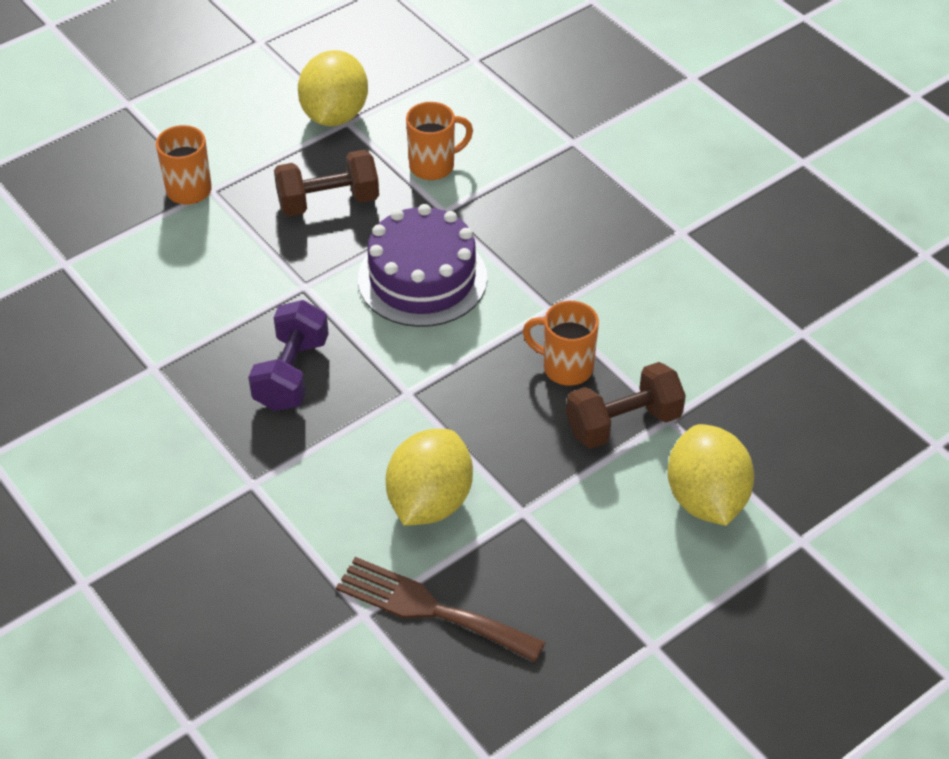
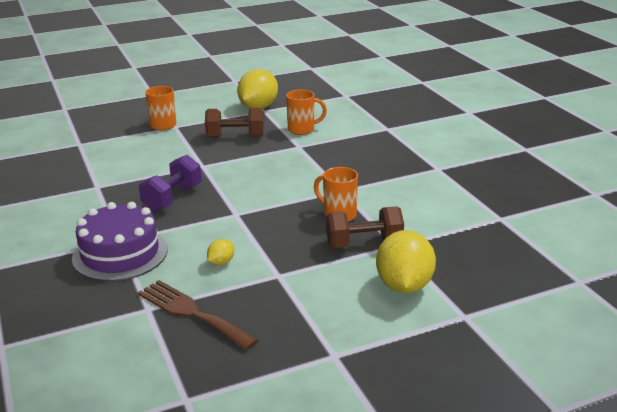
camera: 15 degrees right, 20 degrees down
(422, 278) = (271, 170): purple cake -> purple cake (120, 254)
(429, 501) = (221, 262): yellow lemon -> yellow lemon, size x0.45

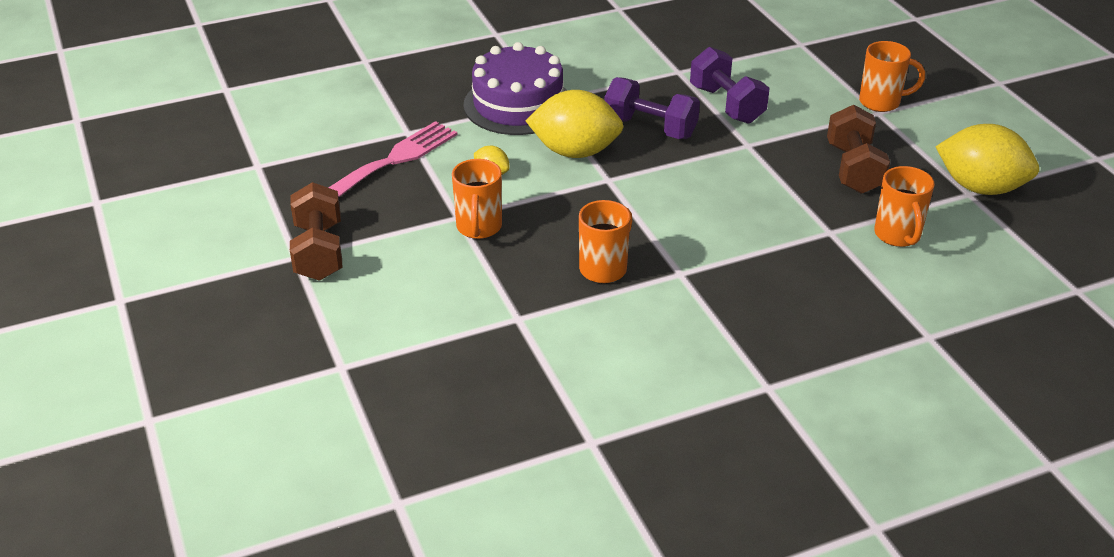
camera: 90 degrees right, 10 degrees up
(150, 171) = (727, 104): none -> purple dumbbell
(192, 312) = (394, 160): brown fork -> pink fork
(293, 265) = (479, 228): none -> orange mug
(364, 243) = (525, 289): brown dumbbell -> brown dumbbell (319, 252)
(404, 285) = (418, 319): yellow lemon -> yellow lemon (575, 152)

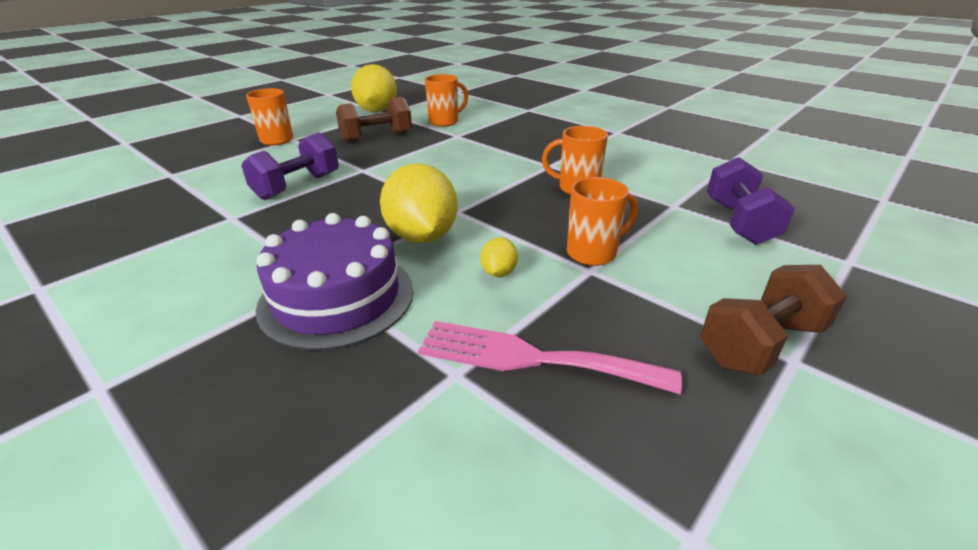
camera: 115 degrees left, 5 degrees down
(650, 128) = (355, 210): purple dumbbell -> purple dumbbell (739, 222)

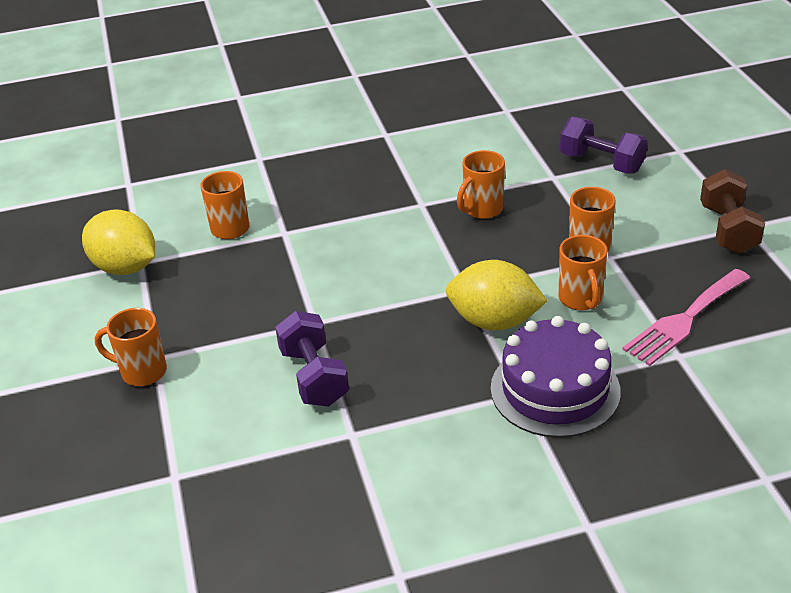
camera: 55 degrees left, 5 degrees up
(376, 137) = (226, 291): brown dumbbell -> none
(498, 272) = (580, 299): yellow lemon -> orange mug

